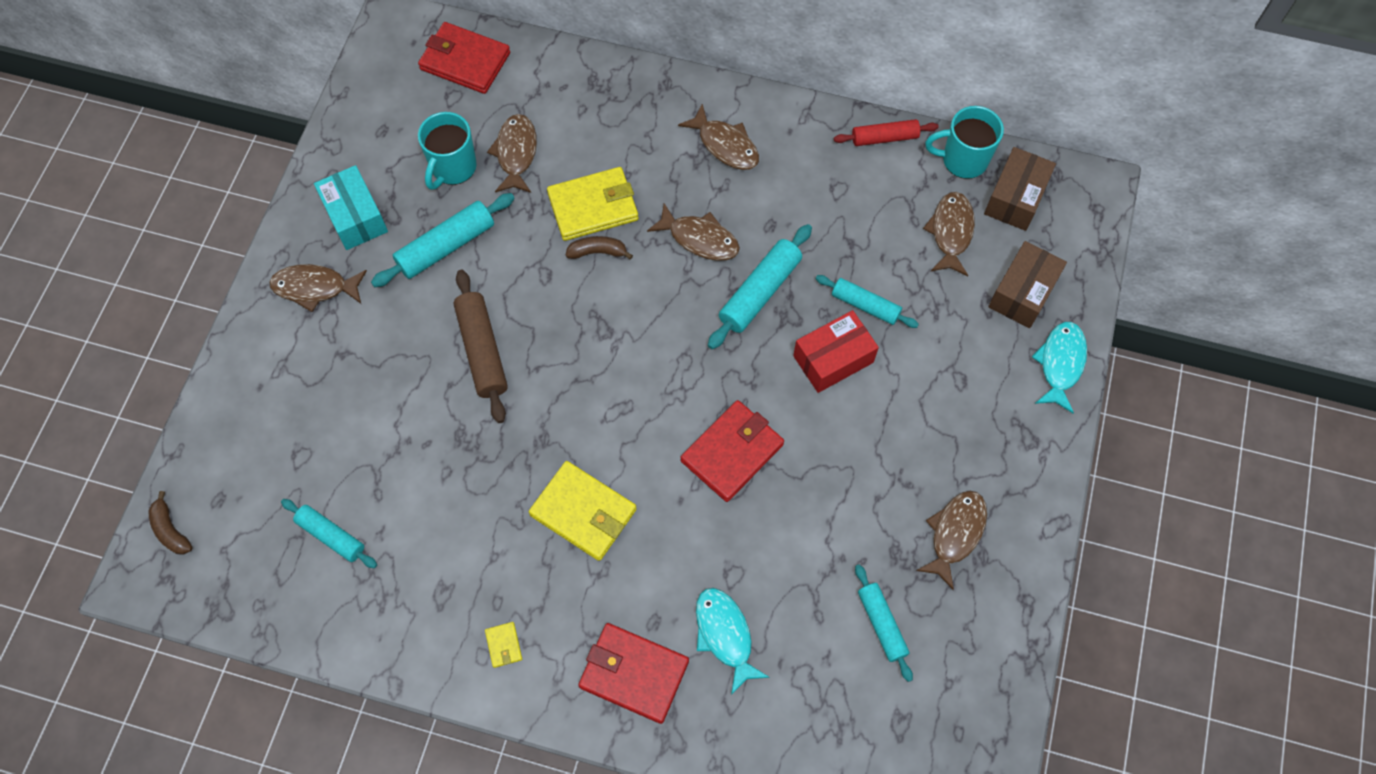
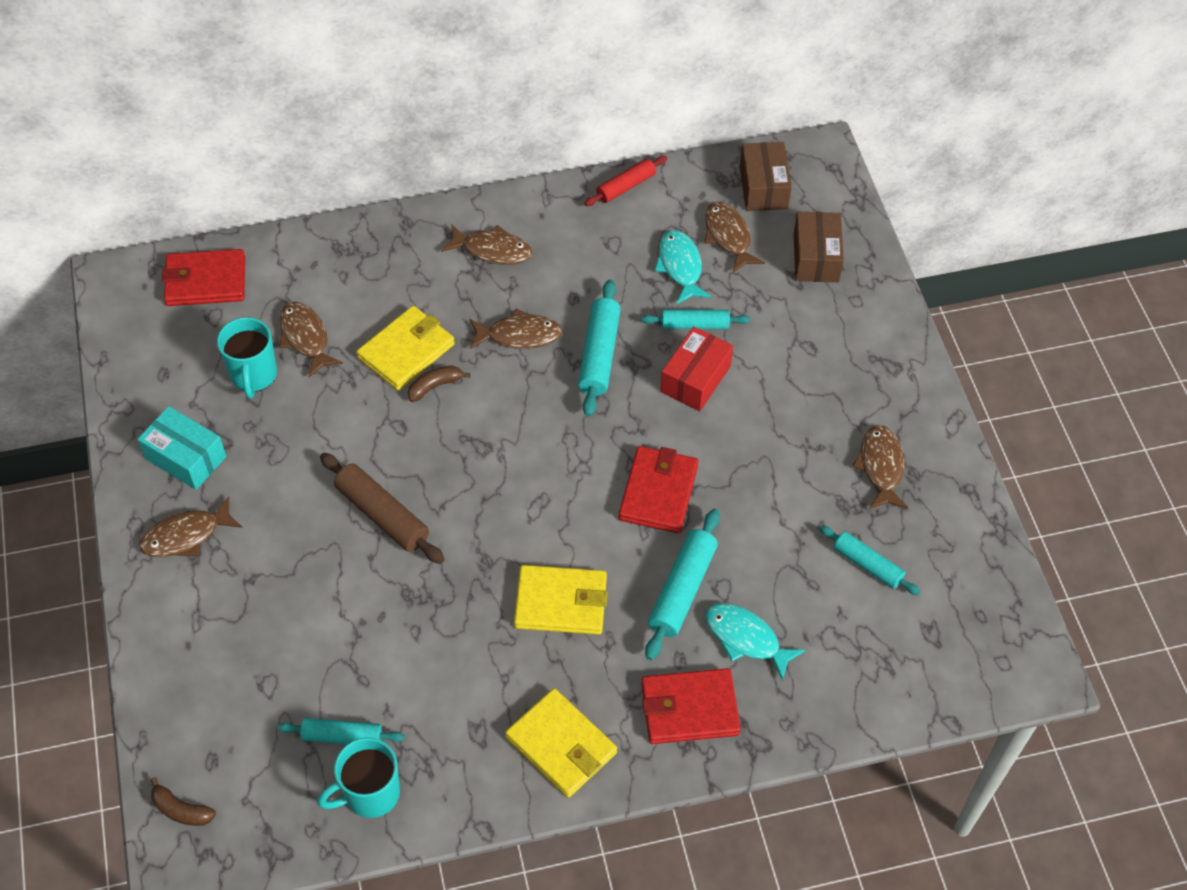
camera: 30 degrees left, 10 degrees down
(446, 246) = (291, 444): turquoise rolling pin -> turquoise rolling pin (682, 590)
(503, 645) = (561, 745): yellow wallet -> yellow wallet, size x2.31
(963, 160) = (702, 176): turquoise mug -> turquoise mug (370, 794)
(1060, 364) = (880, 298): turquoise fish -> turquoise fish (680, 266)

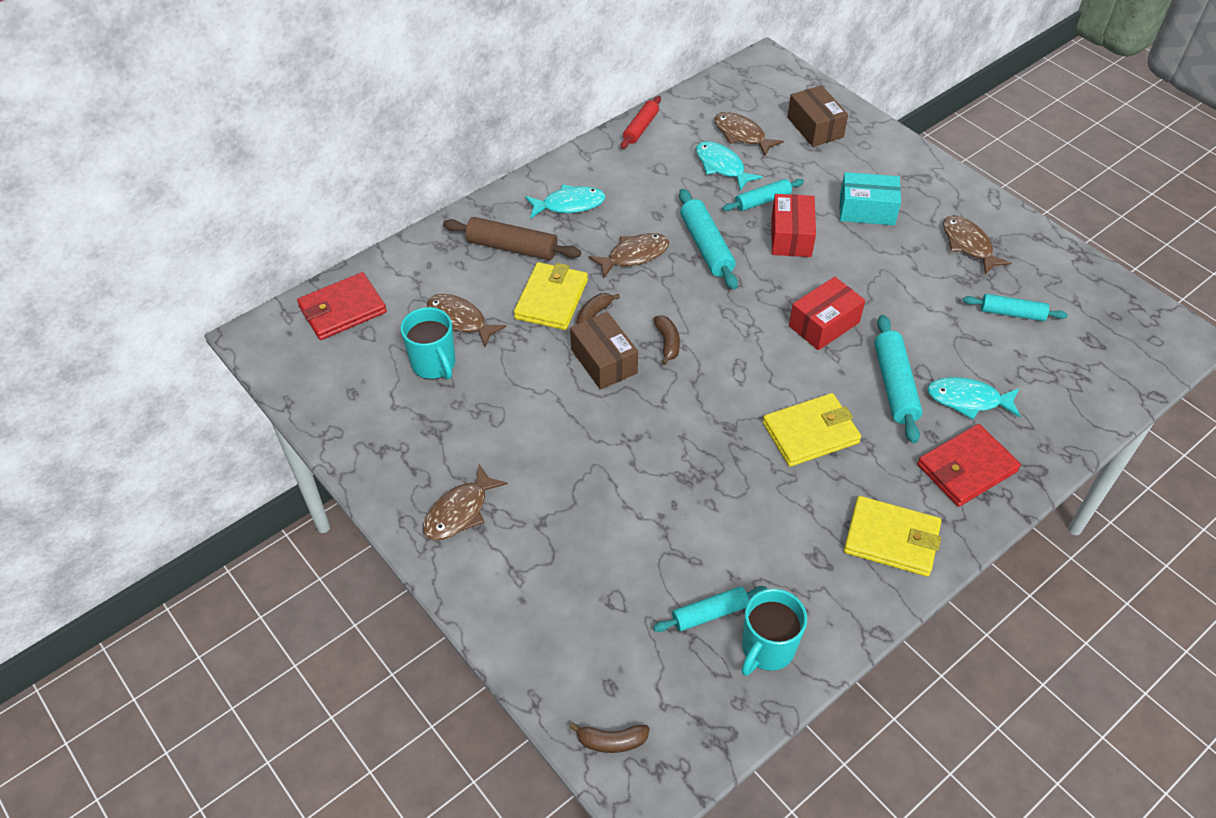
camera: 25 degrees left, 5 degrees down
(186, 458) = (417, 450): turquoise box -> turquoise box (866, 210)
(382, 515) = (619, 427): brown rolling pin -> brown rolling pin (512, 247)
(487, 446) = (667, 343): none -> brown banana
(492, 250) = (569, 204): brown fish -> turquoise fish
(658, 492) = (824, 324): red wallet -> red box
(763, 187) = (742, 95): brown box -> brown box (604, 361)

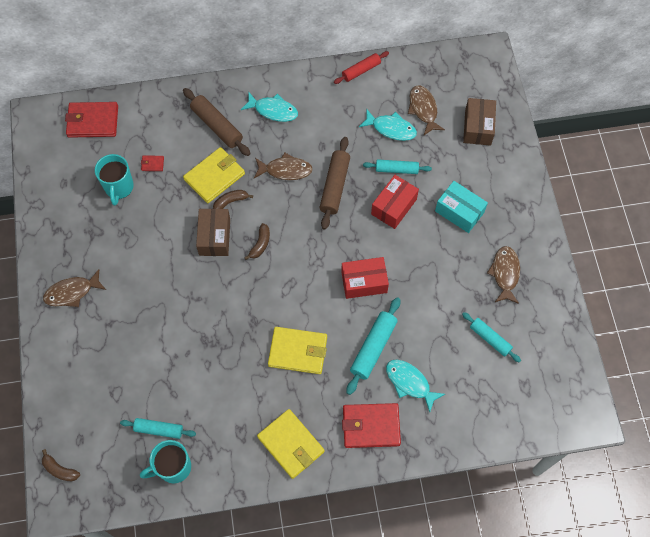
camera: 30 degrees right, 15 degrees up
(460, 320) = (152, 164): brown fish -> red wallet
(706, 246) = (335, 186): turquoise rolling pin -> brown rolling pin
(722, 166) = (391, 128): turquoise fish -> turquoise fish turned 120 degrees clockwise

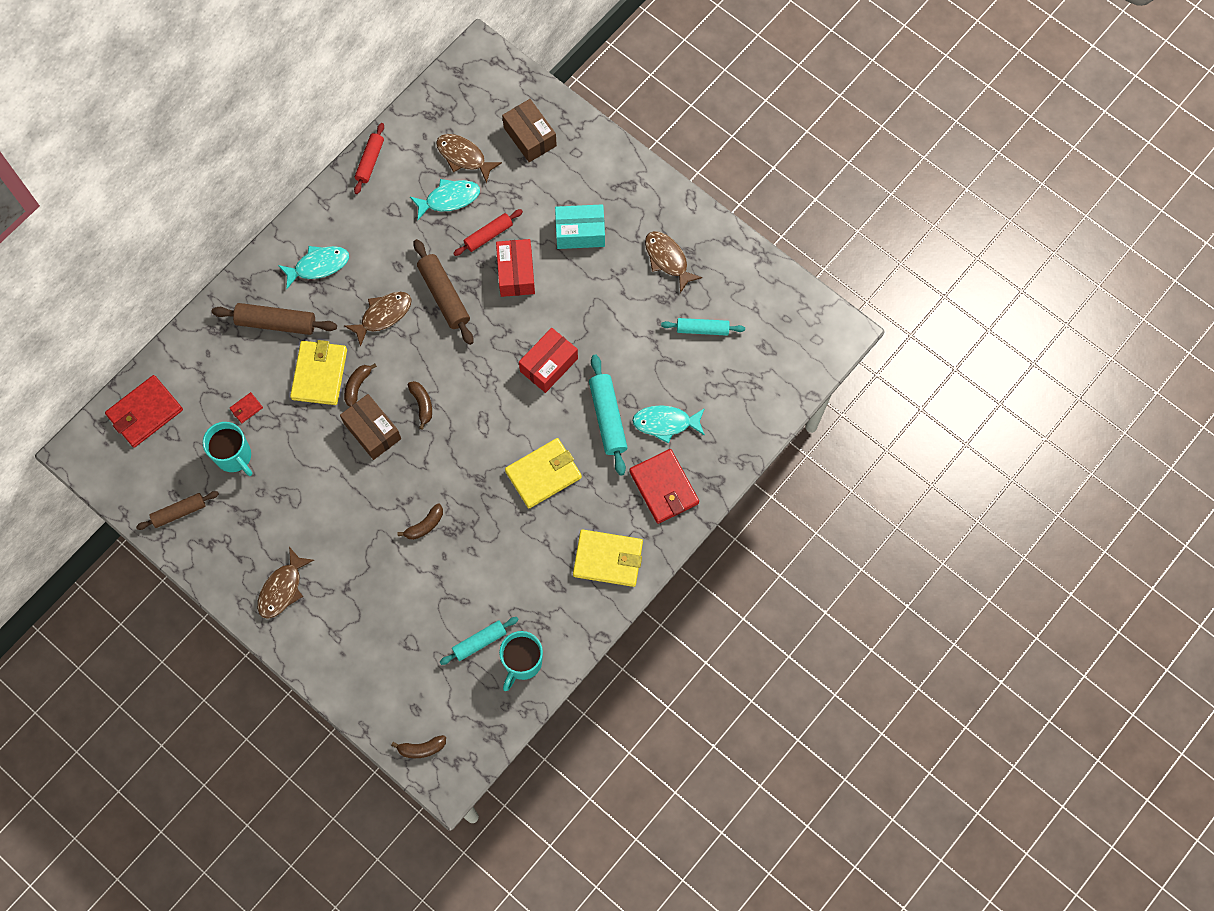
camera: 40 degrees left, 5 degrees up
(57, 196) = (179, 512): none -> brown rolling pin
(193, 323) = (425, 525): none -> brown banana
(371, 426) = (664, 487): red wallet -> red wallet turned 75 degrees counterclockwise
(396, 169) = (488, 235): turquoise rolling pin -> red rolling pin

